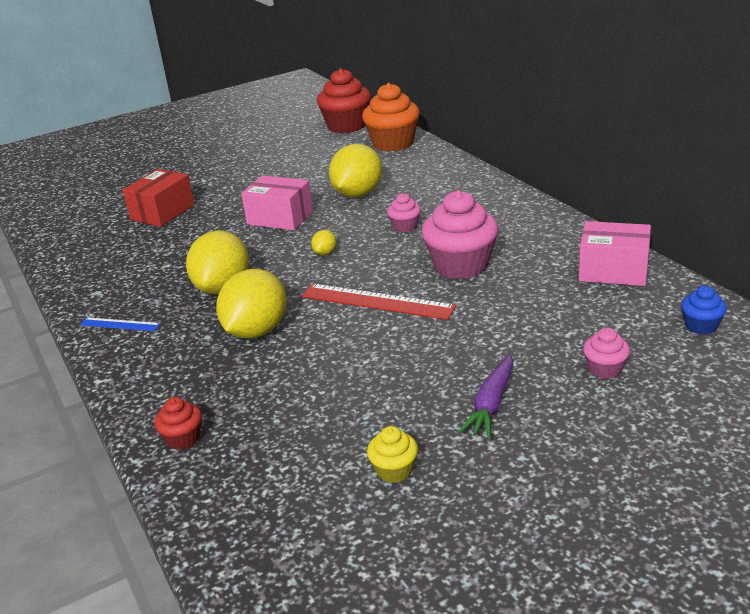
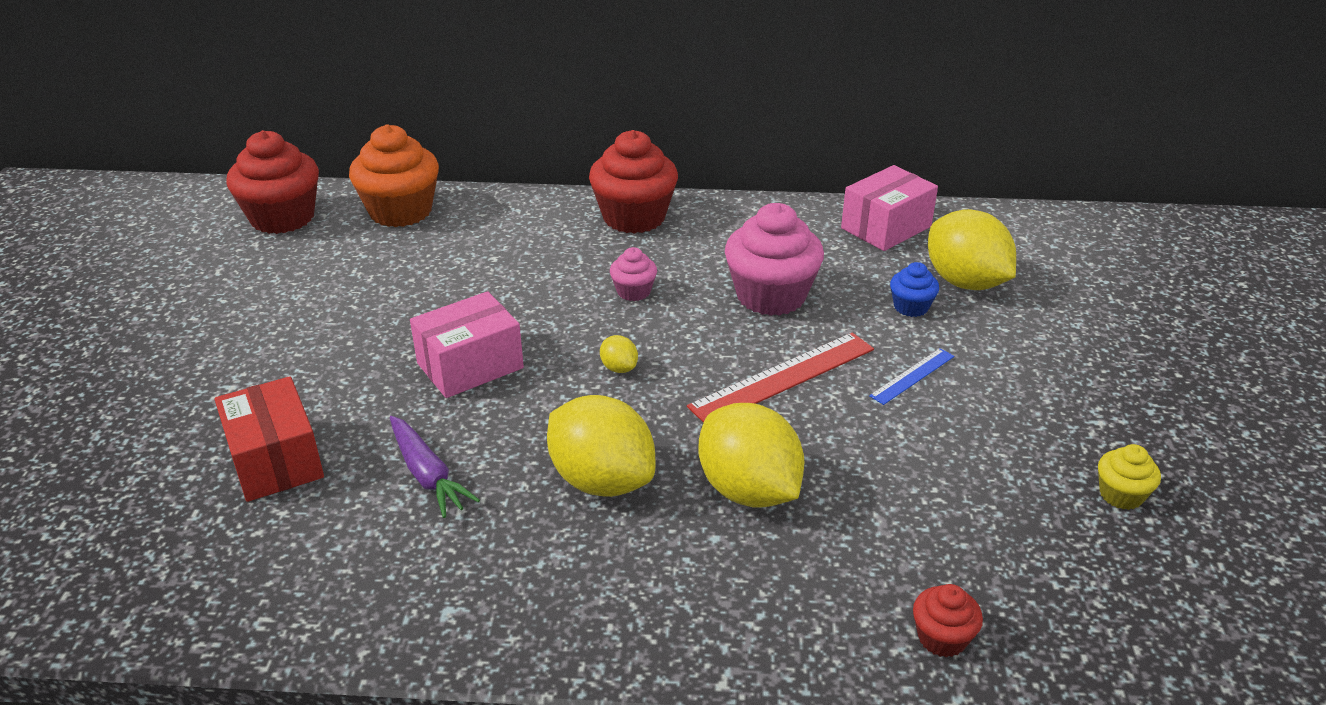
camera: 60 degrees left, 5 degrees up
(119, 324) = (583, 614): blue ruler -> blue ruler (912, 376)
(357, 194) = (498, 287): yellow lemon -> yellow lemon (965, 282)
(485, 194) = (634, 217): none -> red cupcake
(491, 404) = (1053, 391): purple carrot -> purple carrot (427, 474)
(605, 369) = (1048, 308): pink cupcake -> none
(701, 326) = (1023, 235): blue cupcake -> blue cupcake (911, 307)

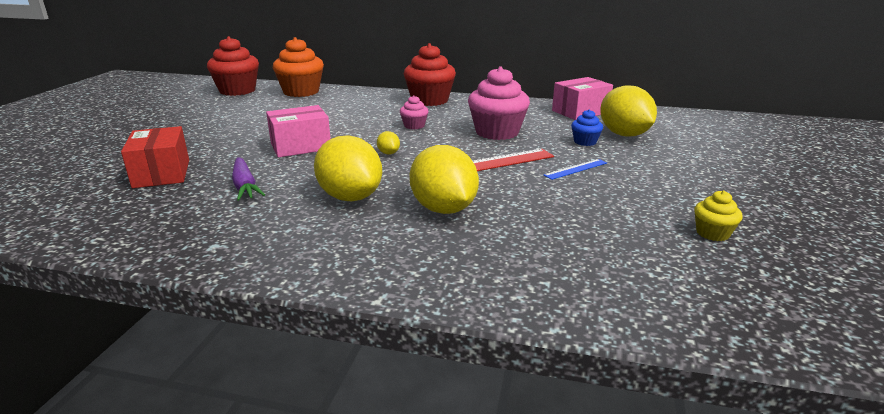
camera: 10 degrees right, 10 degrees down
(942, 638) = (553, 293): red cupcake -> none

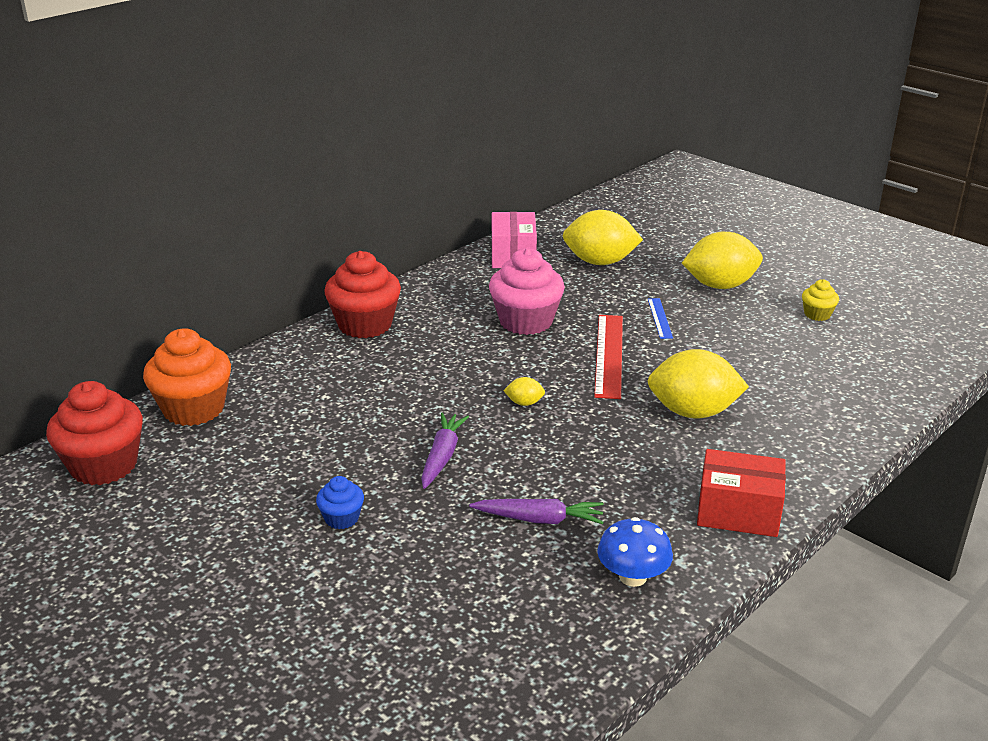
camera: 60 degrees left, 5 degrees up
(162, 173) = (439, 580): red box -> red box (738, 512)
(185, 231) = (632, 576): none -> blue mushroom
(300, 146) = (442, 456): pink box -> purple carrot
(350, 197) = (626, 456): yellow lemon -> yellow lemon (720, 285)
(414, 126) = (450, 362): pink cupcake -> none
(585, 142) = (599, 287): blue cupcake -> blue cupcake (342, 518)

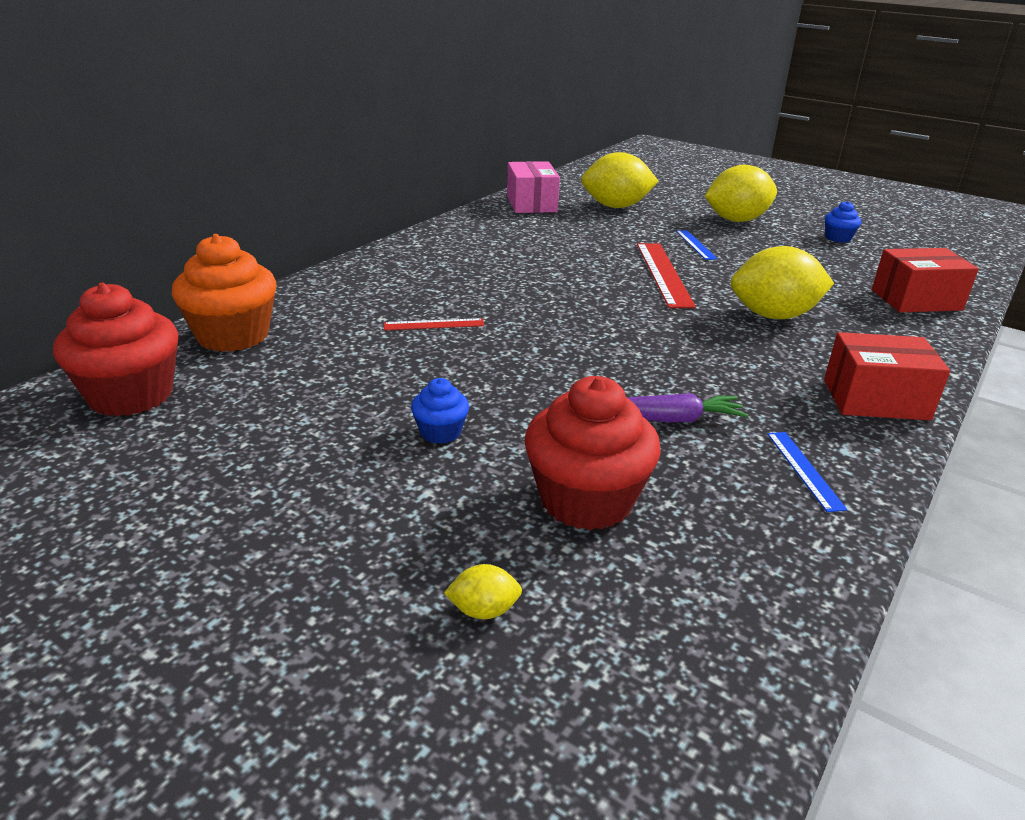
camera: 10 degrees left, 0 degrees up
(365, 325) = (404, 258): red cupcake -> red cupcake (586, 500)
(369, 406) = (434, 324): none -> red ruler
(442, 456) = (533, 366): purple carrot -> none
(524, 403) = (599, 315): yellow lemon -> yellow lemon (483, 610)
(526, 321) = (567, 251): pink cupcake -> none
(632, 576) = (804, 470): blue mushroom -> blue ruler
(817, 314) = (838, 238): yellow cupcake -> blue cupcake
(851, 400) = (916, 300): none -> red box

